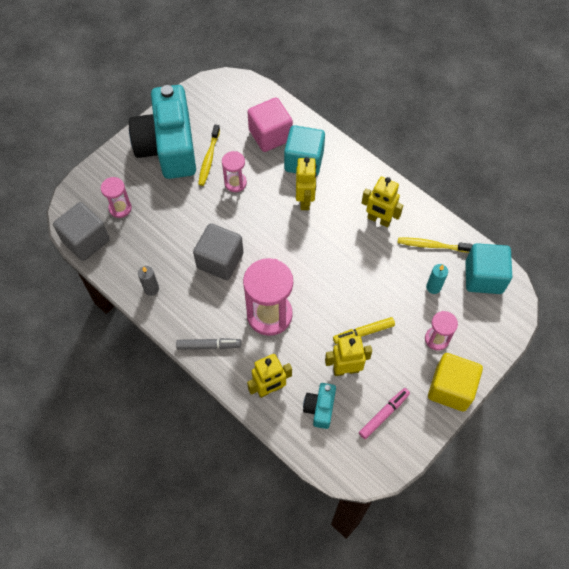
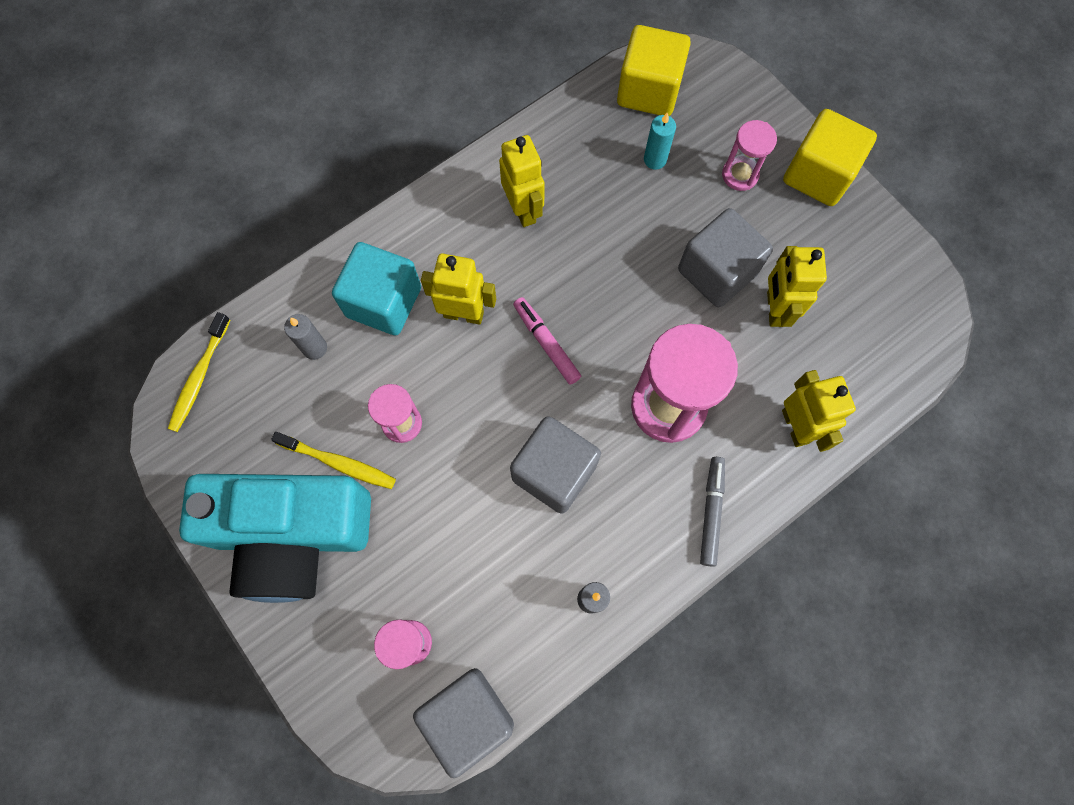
camera: 80 degrees left, 10 degrees up
(270, 135) = (315, 348): pink cube -> grey candle
(320, 408) = (833, 357): turquoise camera -> none
(363, 332) = (717, 272): yellow marker -> grey cube
(379, 220) = (523, 209): yellow robot -> yellow robot turned 60 degrees counterclockwise
(384, 414) = (850, 271): pink marker -> pink marker (546, 343)
(431, 245) = (584, 146): yellow toothbrush -> yellow toothbrush (200, 377)
(483, 277) = (649, 90): turquoise cube -> yellow cube

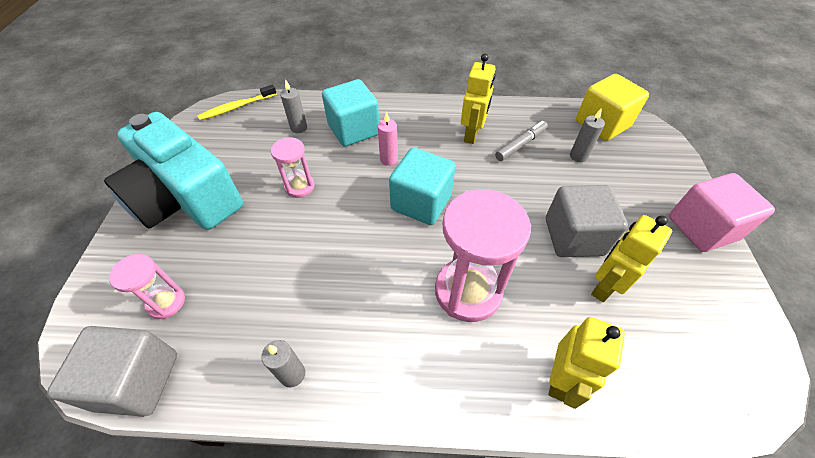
camera: 40 degrees right, 20 degrees down
(339, 463) = (248, 182): yellow toothbrush -> none
(463, 314) = (389, 159): yellow robot -> pink candle
(546, 343) = (421, 202): pink marker -> turquoise cube
(554, 472) = (354, 273): grey cube -> none
(655, 159) = (578, 156): turquoise candle -> grey candle
(711, 512) = (436, 388): grey marker -> grey marker (521, 144)
(740, 175) = (635, 195): pink hourglass -> none
(818, 175) = (702, 228): yellow cube -> pink cube

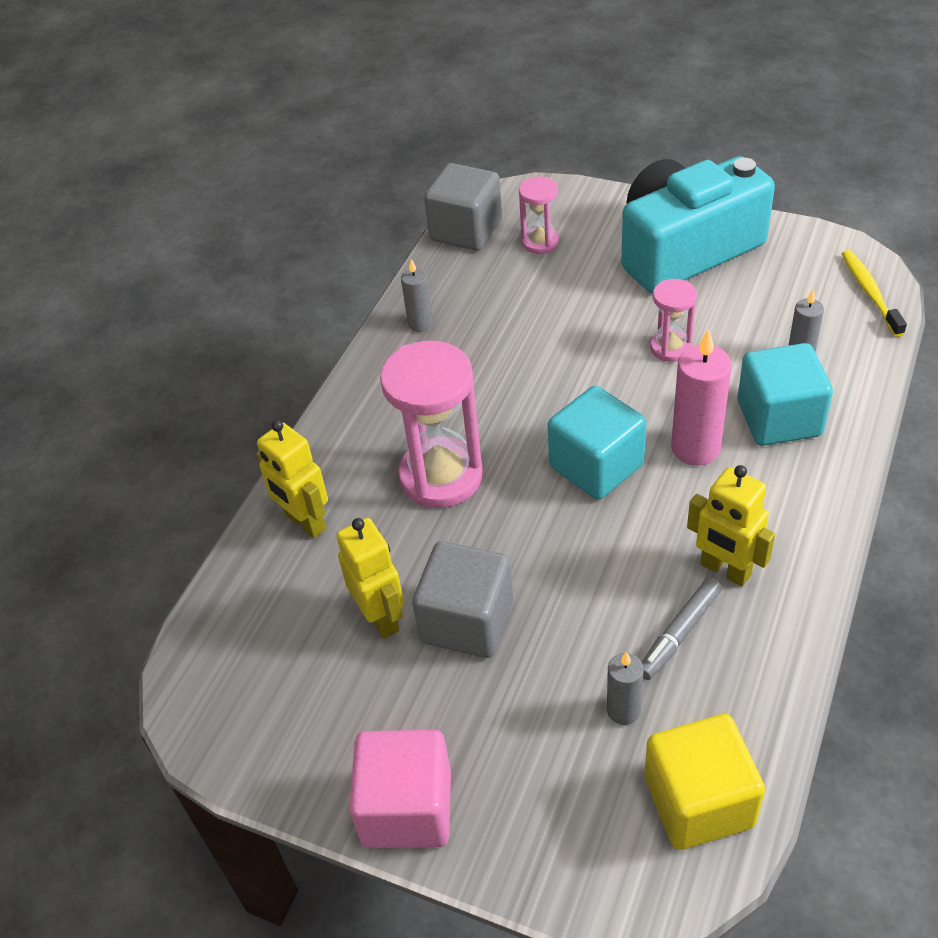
camera: 115 degrees right, 5 degrees down
(389, 159) = (695, 448): pink candle -> pink candle, size x1.72
(521, 144) = (679, 633): grey marker -> grey marker turned 60 degrees clockwise

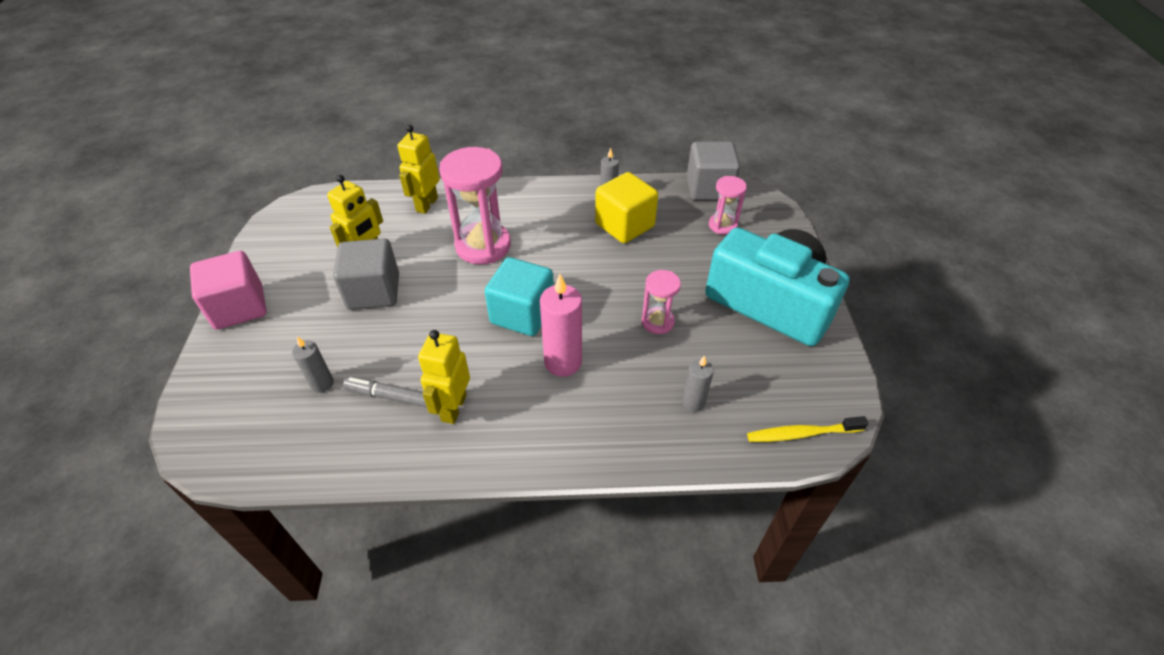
camera: 60 degrees right, 0 degrees up
(699, 801) = (258, 441): yellow cube -> yellow cube (624, 225)
(779, 418) = (617, 404): turquoise cube -> none
(869, 293) = (802, 434): yellow toothbrush -> yellow toothbrush turned 150 degrees counterclockwise

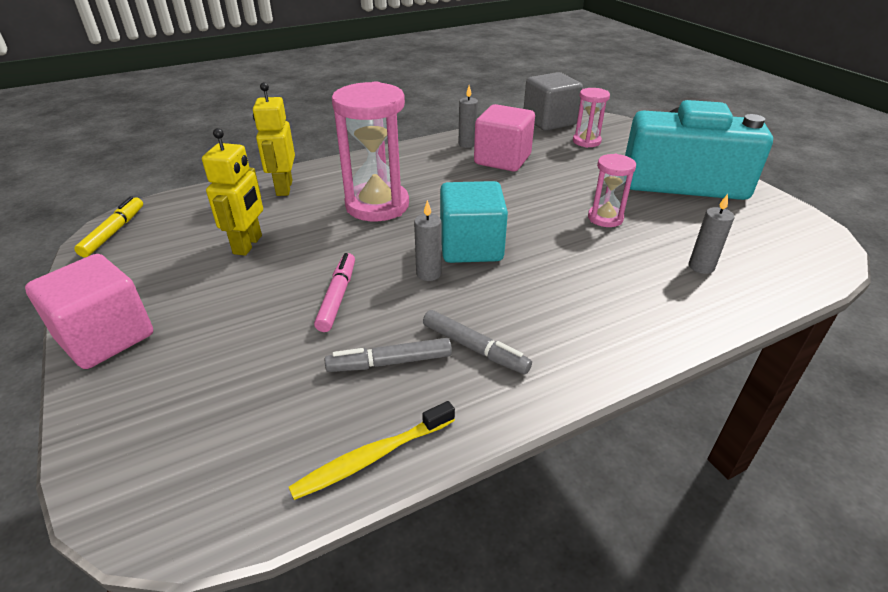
camera: 25 degrees left, 10 degrees down
(289, 213) = (114, 232): none -> yellow marker
(322, 384) = (289, 379): grey candle -> grey candle (428, 273)
(373, 292) = (283, 273): grey cube -> none
(395, 327) = (337, 297): none -> pink marker
(453, 408) = (474, 348): yellow robot -> grey marker
(563, 362) = (550, 273): pink candle -> none
(624, 225) = (502, 159): yellow cube -> pink cube
(802, 434) = (811, 260): yellow toothbrush -> yellow toothbrush (372, 457)

